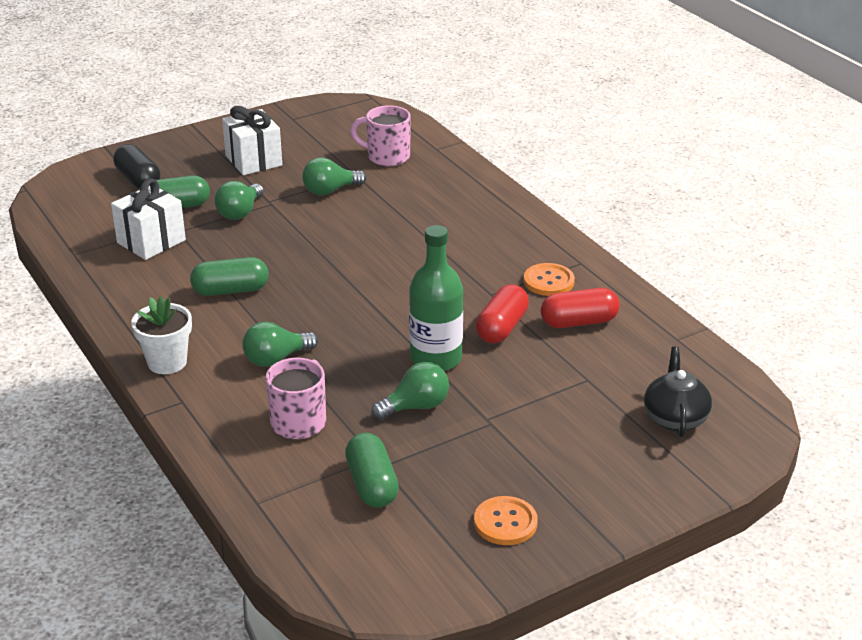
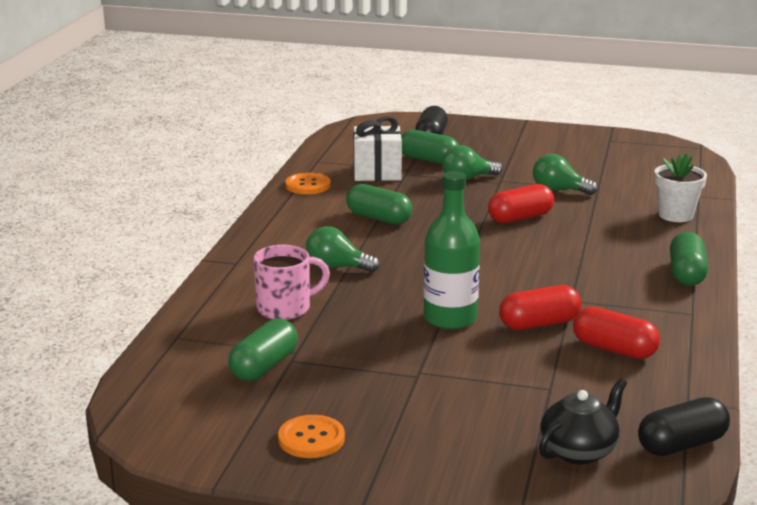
camera: 45 degrees right, 10 degrees down
(167, 362) = (266, 239): white flower pot -> white flower pot (675, 215)
(253, 160) = (533, 154): white gift -> none
(342, 233) = (520, 218): none -> red capsule
(387, 157) = (644, 186): pink mug -> none
(416, 407) = (380, 339): green light bulb -> none
(530, 228) = (686, 274): none -> green capsule
(548, 281) = (637, 313): orange button -> orange button (308, 185)
(720, 375) = (681, 445): none -> black capsule

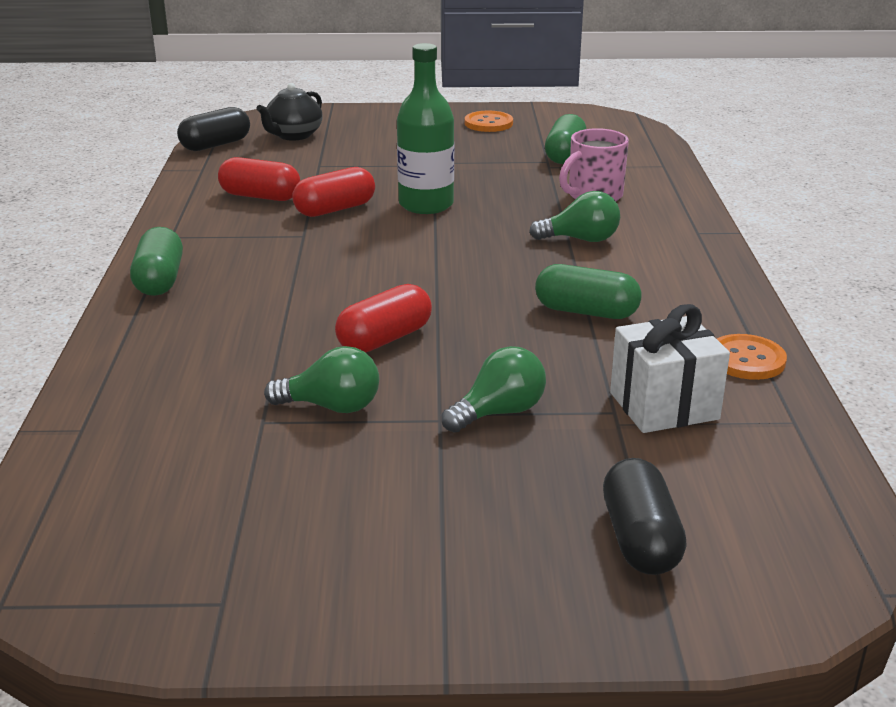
camera: 165 degrees right, 5 degrees up
(428, 160) = (597, 456): green capsule -> none
(675, 215) = (139, 376): white flower pot -> none

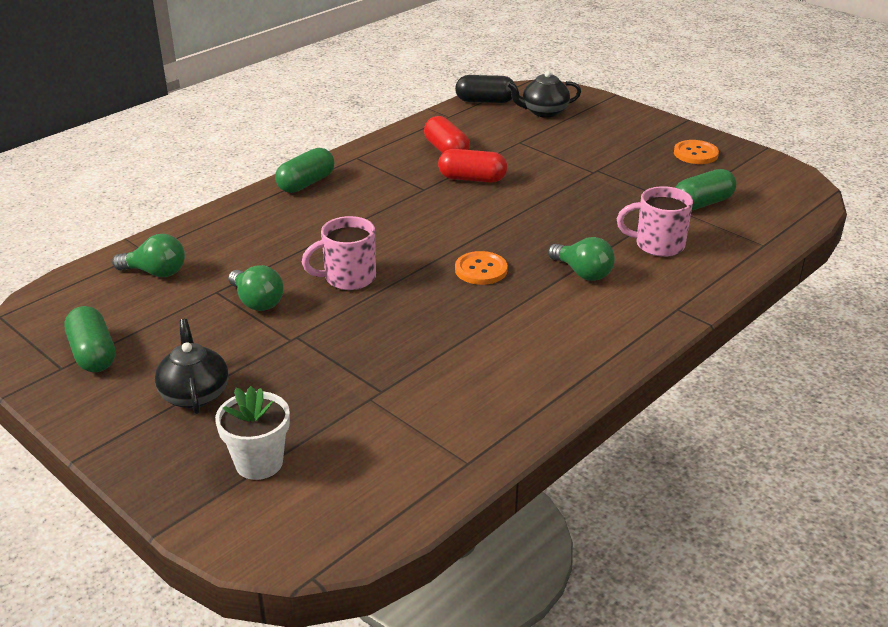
camera: 45 degrees right, 5 degrees up
(385, 339) = (348, 278): red capsule -> pink mug
(426, 204) = (532, 200): green bottle -> none
(445, 524) = (195, 394): none -> black teapot
(499, 412) = (324, 354): green light bulb -> green light bulb (156, 272)
(586, 312) = (487, 323): green capsule -> green capsule (93, 354)
(640, 539) = (259, 463): black capsule -> white flower pot
(664, 406) = (413, 405): white gift -> none
(746, 359) = (520, 410): orange button -> orange button (481, 270)

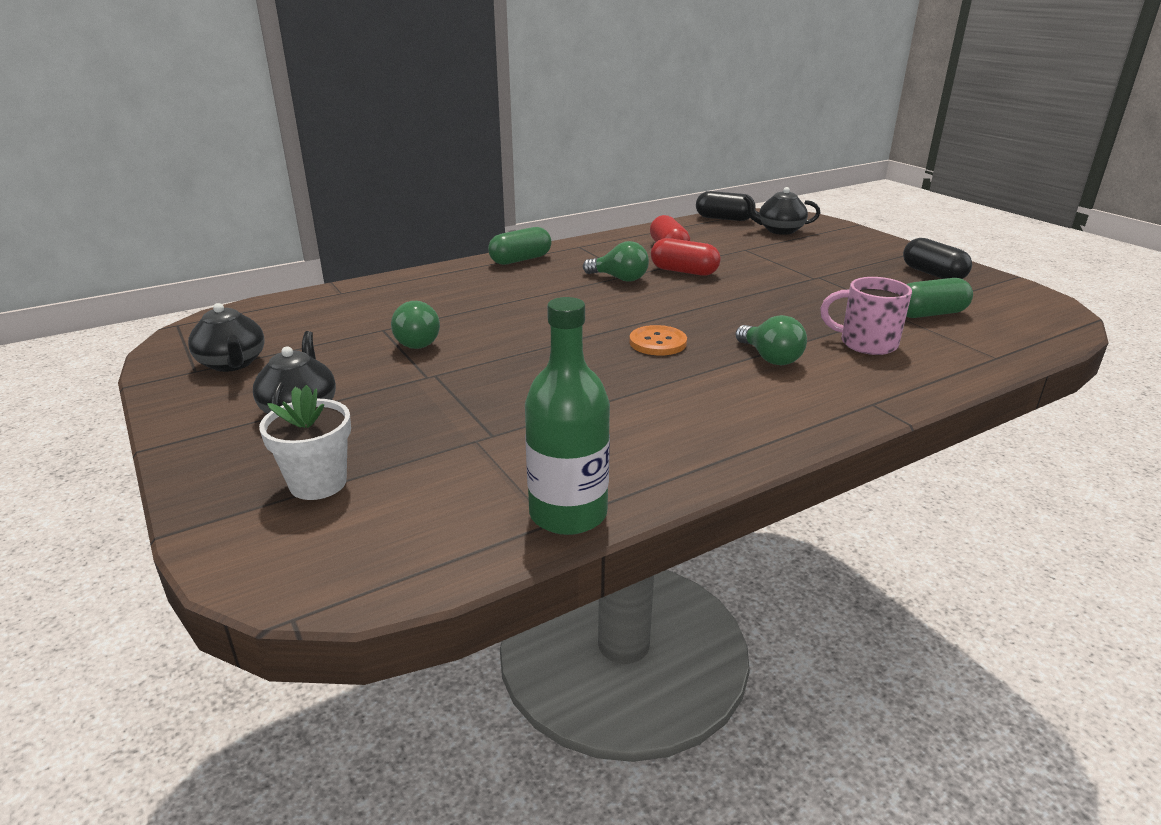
camera: 15 degrees right, 5 degrees down
(93, 354) = (232, 363): green capsule -> black teapot
(156, 272) = (338, 309): green light bulb -> green light bulb (619, 278)
(348, 278) = (516, 333): pink mug -> none
(477, 452) = (568, 513): none -> green bottle
(695, 154) = (933, 274): orange button -> black capsule

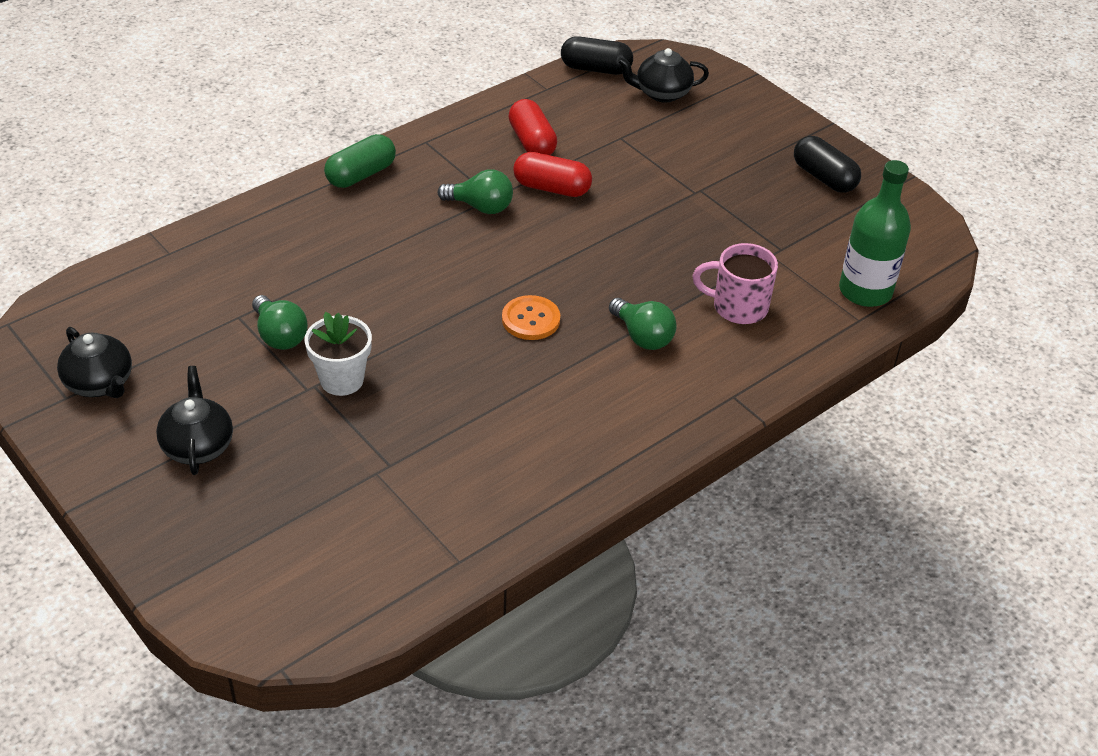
camera: 10 degrees left, 15 degrees up
(318, 483) = (250, 536): white flower pot -> white flower pot (342, 380)
(568, 513) = (472, 551): green bottle -> green bottle (865, 291)
(930, 314) = (808, 253): green capsule -> none

